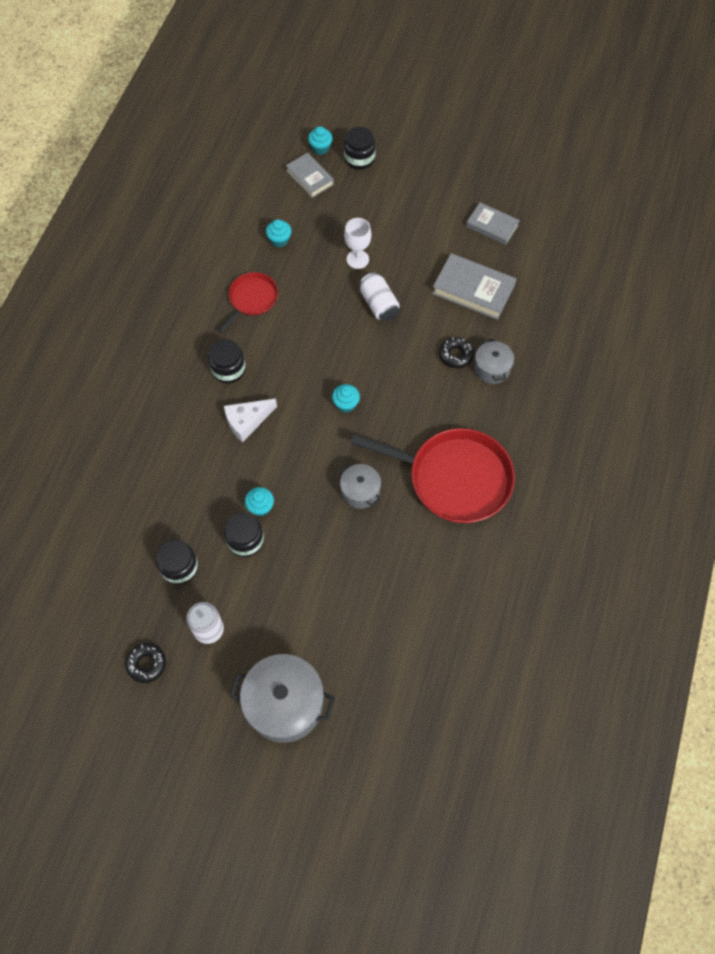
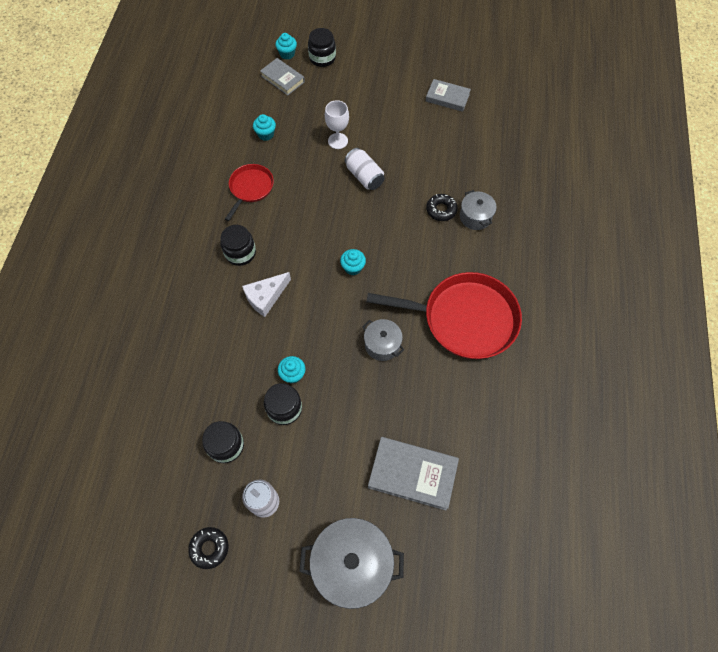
camera: 10 degrees left, 0 degrees up
(473, 289) = (443, 152): grey book -> grey book (412, 474)

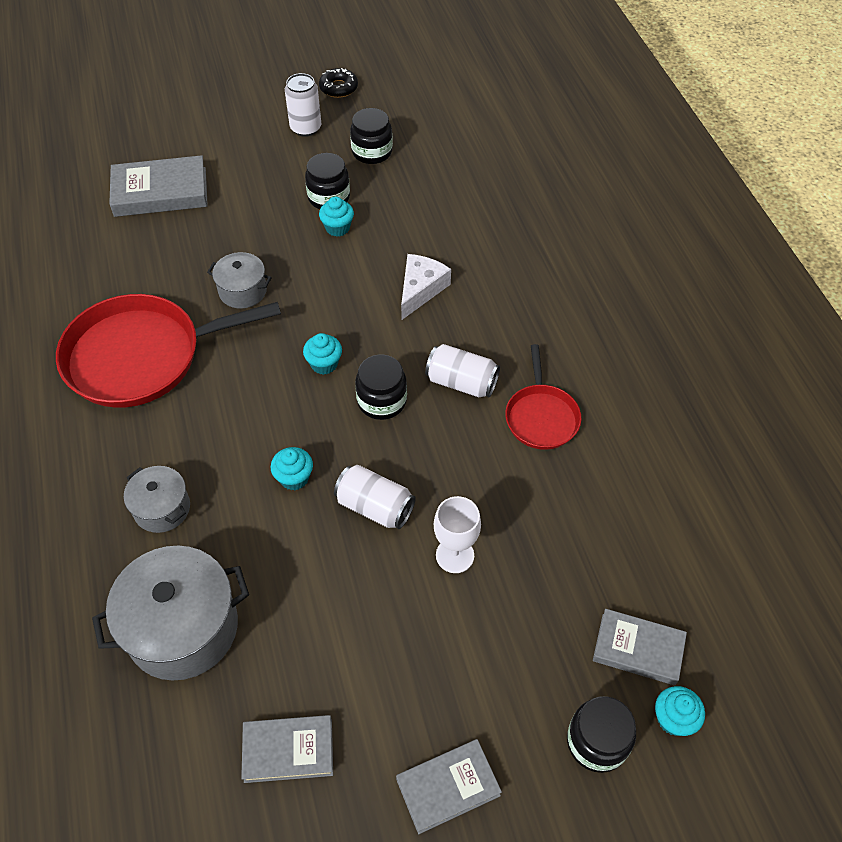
camera: 155 degrees right, 10 degrees down
(240, 253) = (490, 326): black jar -> black jar (382, 401)
(266, 134) = (583, 516): turquoise cupcake -> turquoise cupcake (294, 478)
(280, 224) = (461, 382): none -> white can
(352, 564) = (198, 117): grey pot -> grey pot (183, 628)
(389, 65) = (448, 787): none -> grey book
(441, 210) = (223, 498): black donut -> none

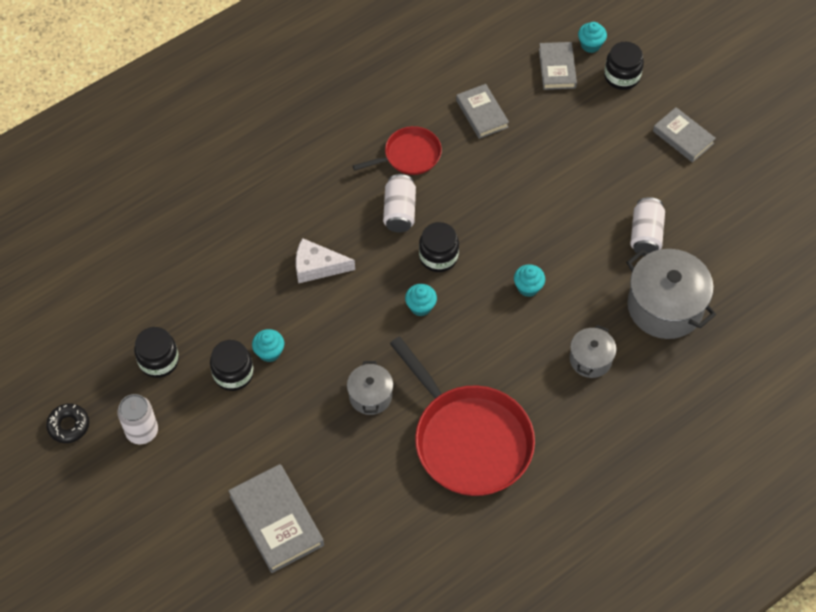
camera: 110 degrees left, 5 degrees up
(288, 750) = (705, 219): grey book -> grey book (482, 114)
(375, 507) = (527, 231): white can -> white can (645, 235)
(455, 555) = (541, 175): white goblet -> none

